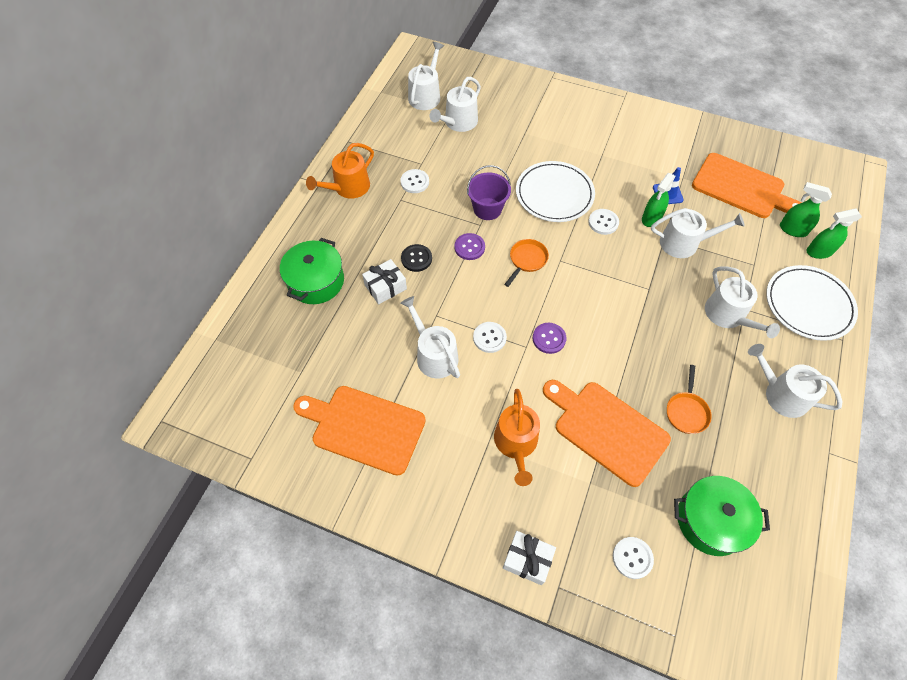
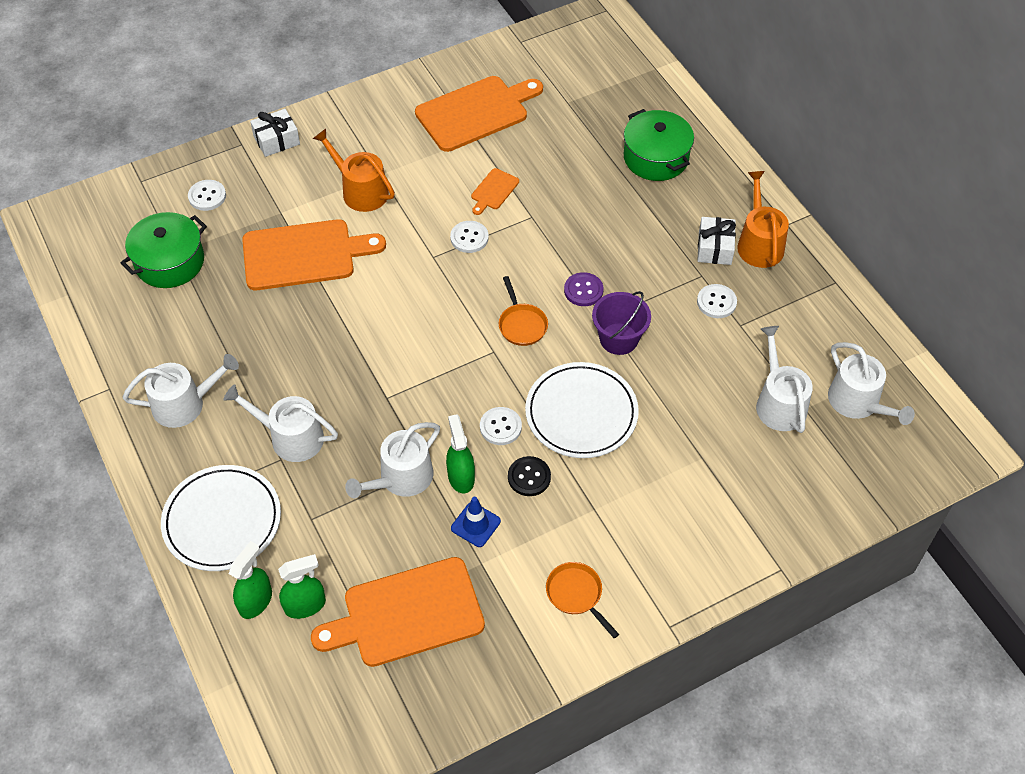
camera: 130 degrees right, 5 degrees down
(385, 287) = (600, 200): white gift -> white gift (714, 248)
(416, 259) = (610, 241): black button -> black button (529, 477)
(434, 355) = (493, 191): white watering can -> orange cutting board
(549, 338) = (423, 278): purple button -> none
(686, 411) = (254, 320): orange pan -> orange pan (576, 594)

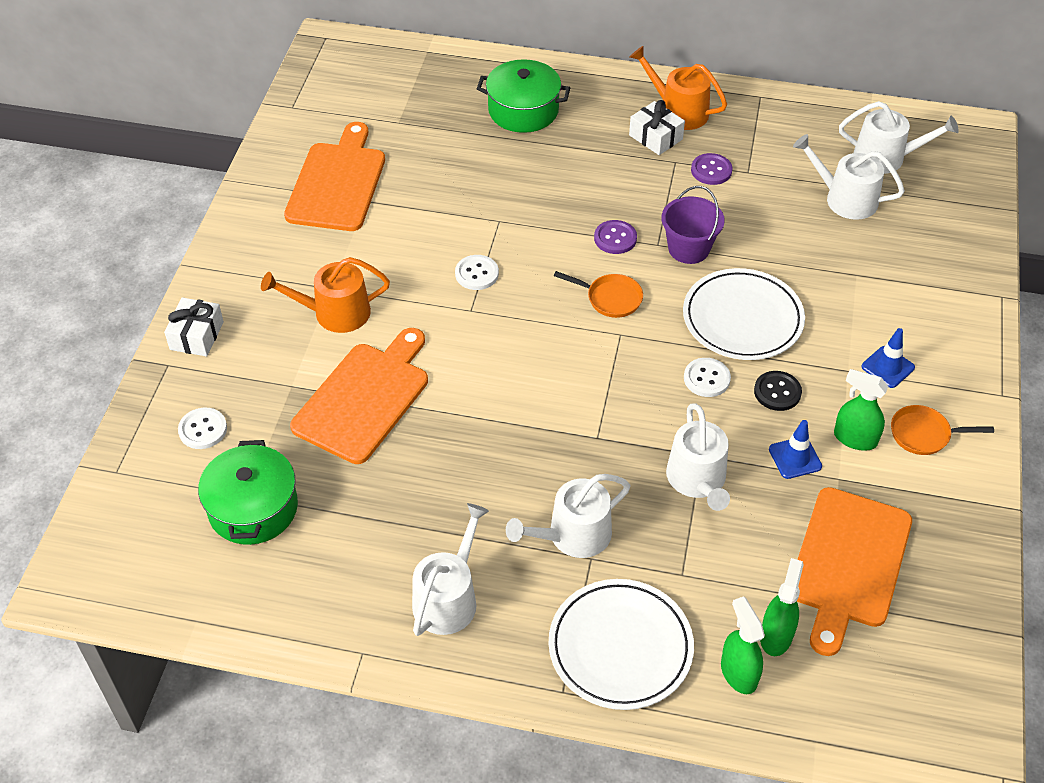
camera: 50 degrees left, 5 degrees down
(461, 477) = (735, 437): green spray bottle -> green spray bottle (854, 438)
(493, 191) = (442, 226): orange cutting board -> none
(623, 533) = (887, 367): none -> blue traffic cone
(716, 302) = (711, 170): white button -> purple button

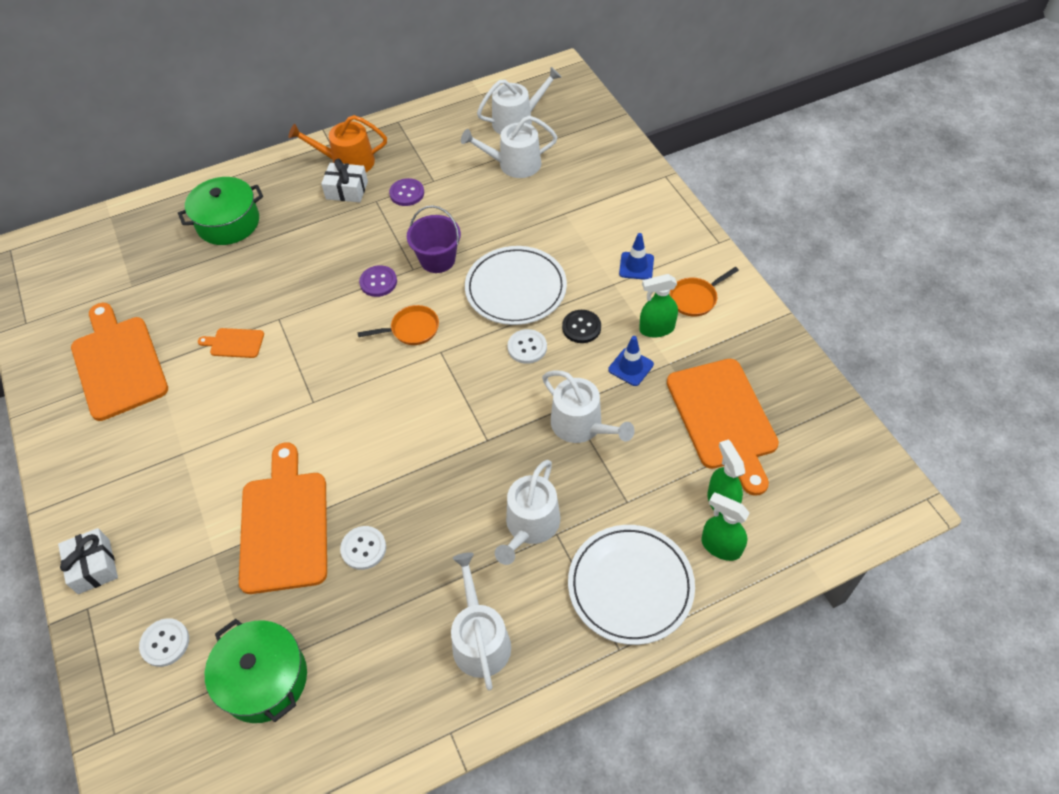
camera: 35 degrees left, 5 degrees up
(335, 313) = (202, 472): orange watering can -> none
(445, 220) = (234, 343): none -> orange cutting board
(477, 274) = (294, 370): white button -> white button (363, 548)

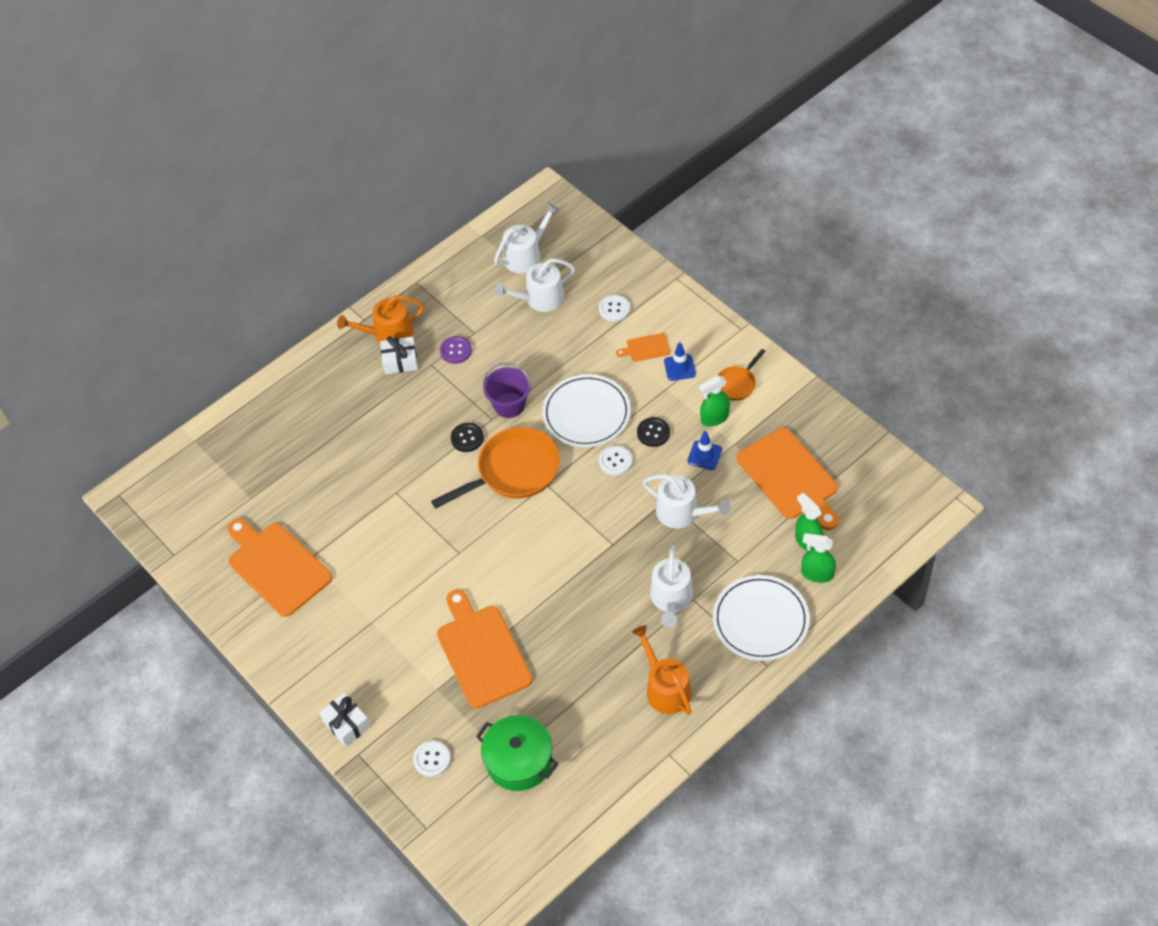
camera: 15 degrees left, 0 degrees up
(228, 223) = (307, 419): green pot -> none
(234, 343) = (368, 523): orange cutting board -> orange cutting board (646, 348)
(363, 548) = (551, 651): white button -> white button (614, 309)
(378, 282) = (467, 438): purple button -> black button
(411, 329) = (513, 471): orange pan -> orange pan, size x1.98
(480, 639) = (665, 688): white watering can -> orange watering can

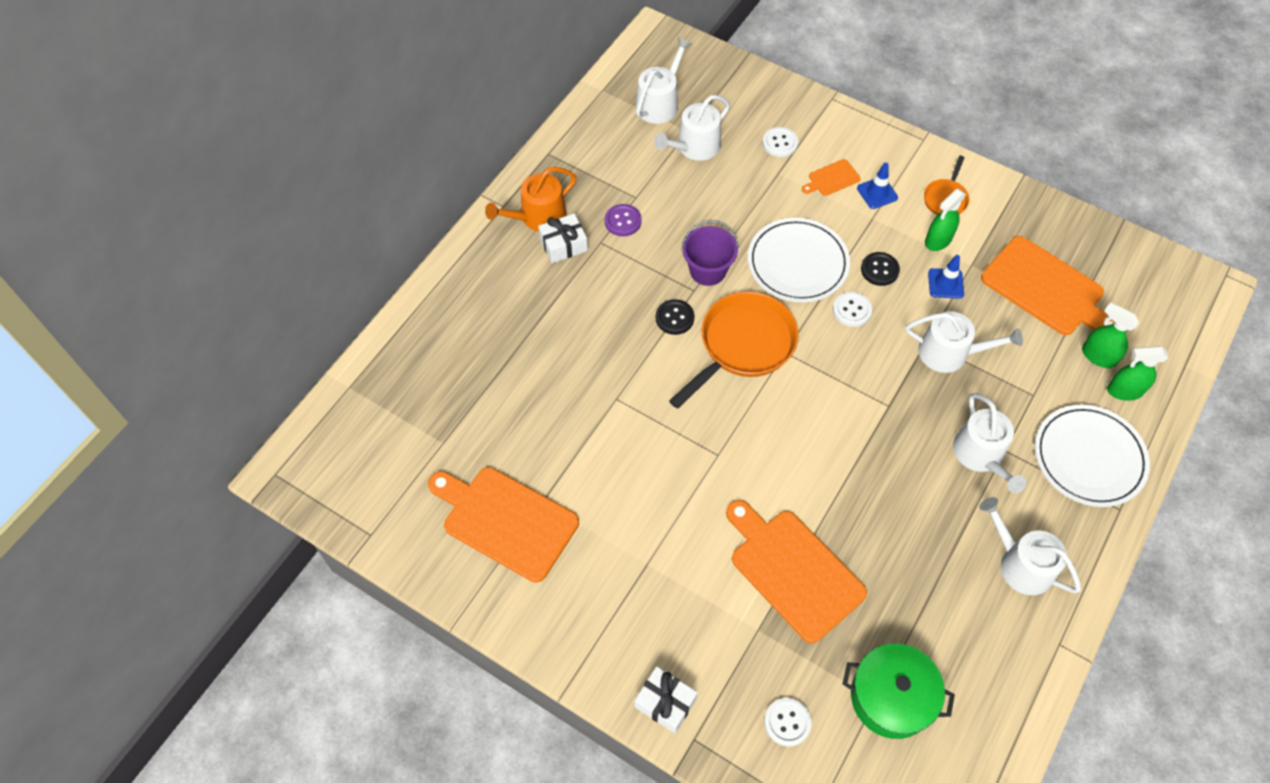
camera: 20 degrees left, 5 degrees up
(665, 688) = (1020, 564): orange watering can -> white watering can

